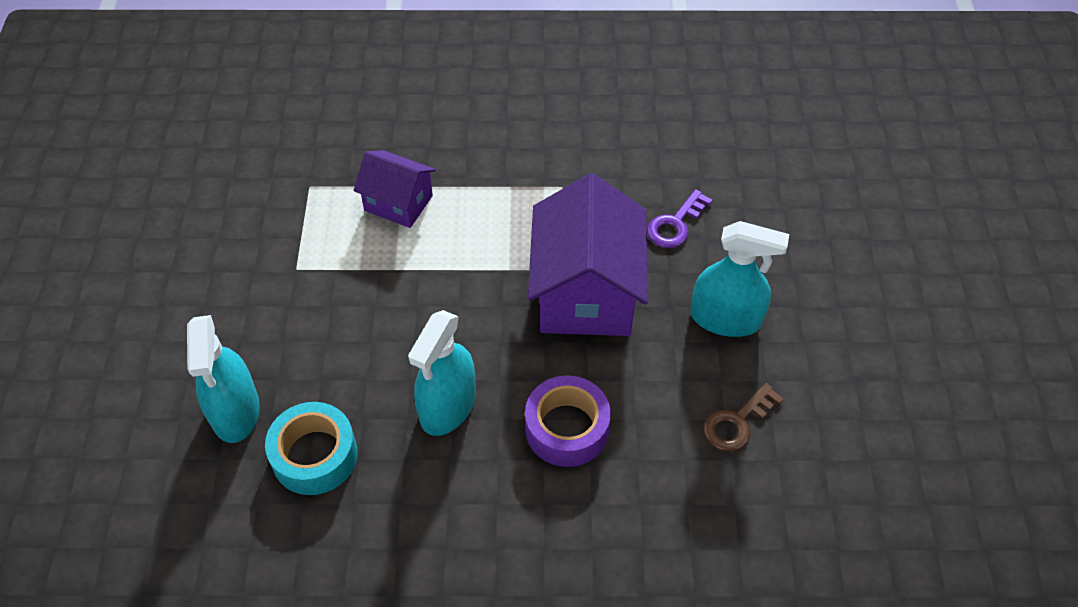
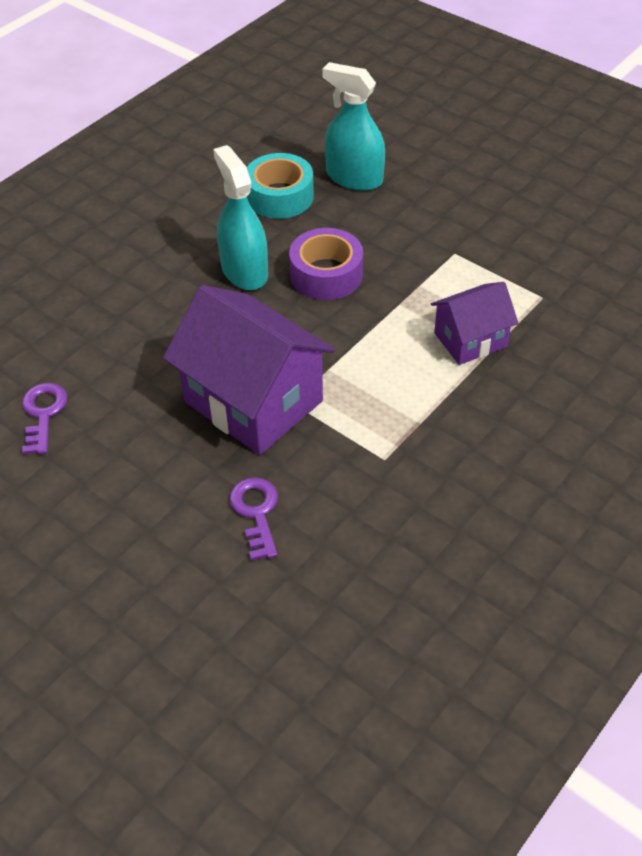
camera: 130 degrees right, 5 degrees down
(567, 429) = (155, 319): purple tape -> purple tape (326, 274)
(725, 318) = (128, 475): turquoise spray bottle -> none
(737, 423) = (43, 414): brown key -> purple key

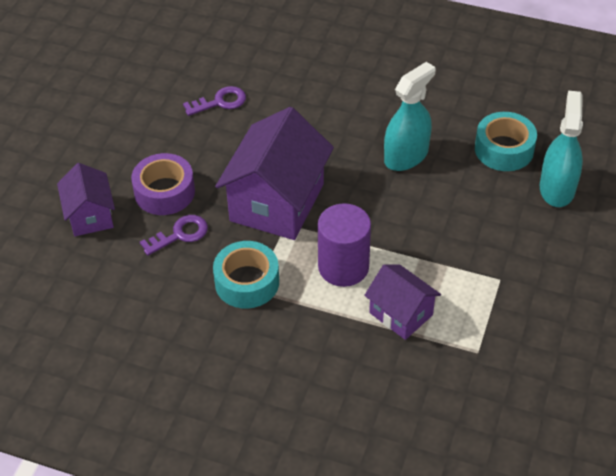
camera: 70 degrees right, 0 degrees up
(168, 610) = (90, 216): none -> purple house
(326, 274) = (428, 204): purple tape -> purple tape (164, 192)
(367, 462) = (247, 282): none -> turquoise tape
(383, 368) = (343, 267): none -> purple cylinder

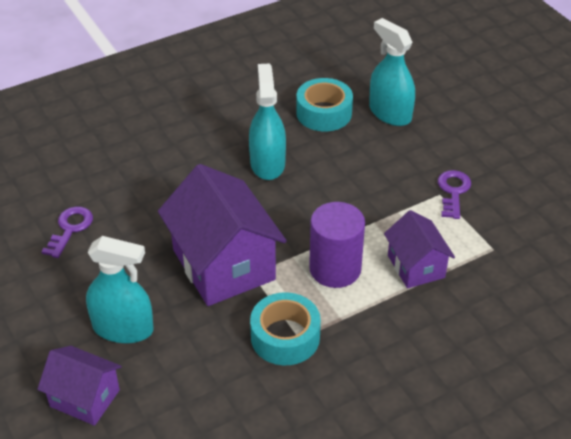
camera: 50 degrees left, 5 degrees down
(164, 192) = (123, 328): purple tape -> turquoise spray bottle
(180, 234) = (183, 348): purple key -> purple key (453, 191)
(401, 314) = (416, 266): purple house -> purple house turned 75 degrees clockwise

